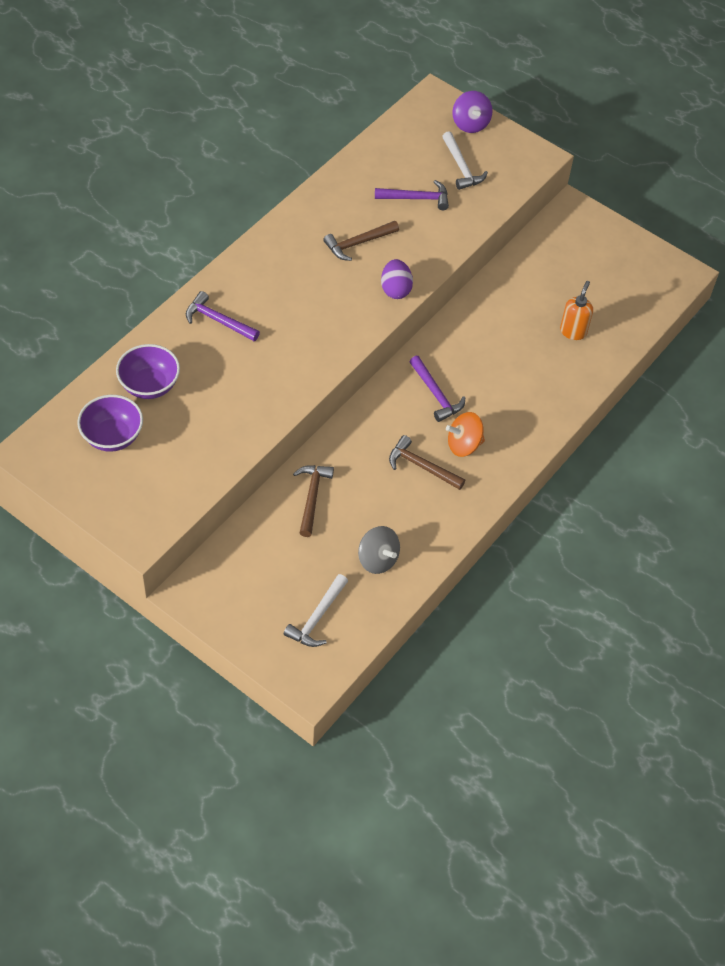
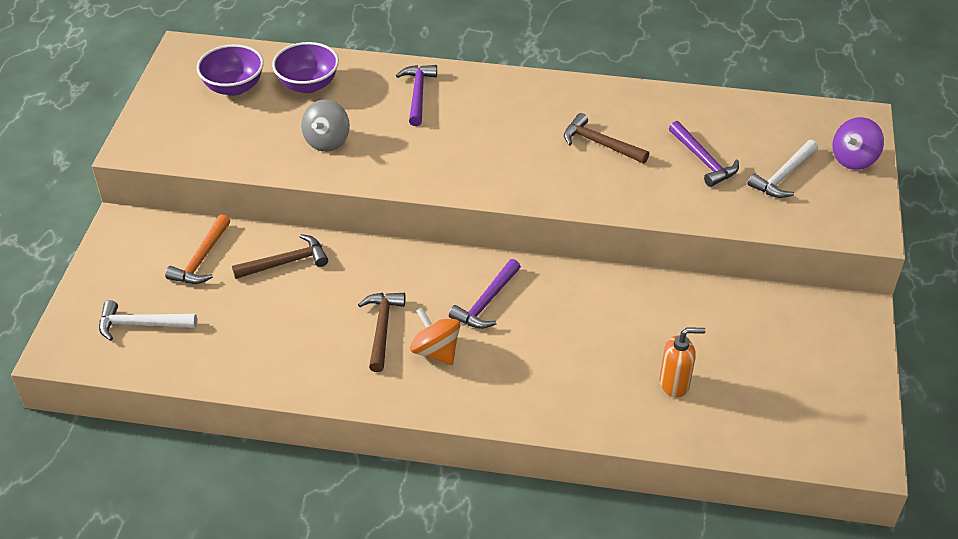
camera: 65 degrees right, 10 degrees down
(269, 551) = (201, 259): none -> orange hammer
(377, 559) = (239, 341): grey spinning top -> grey spinning top (327, 141)
(395, 289) = (564, 193): purple egg -> none

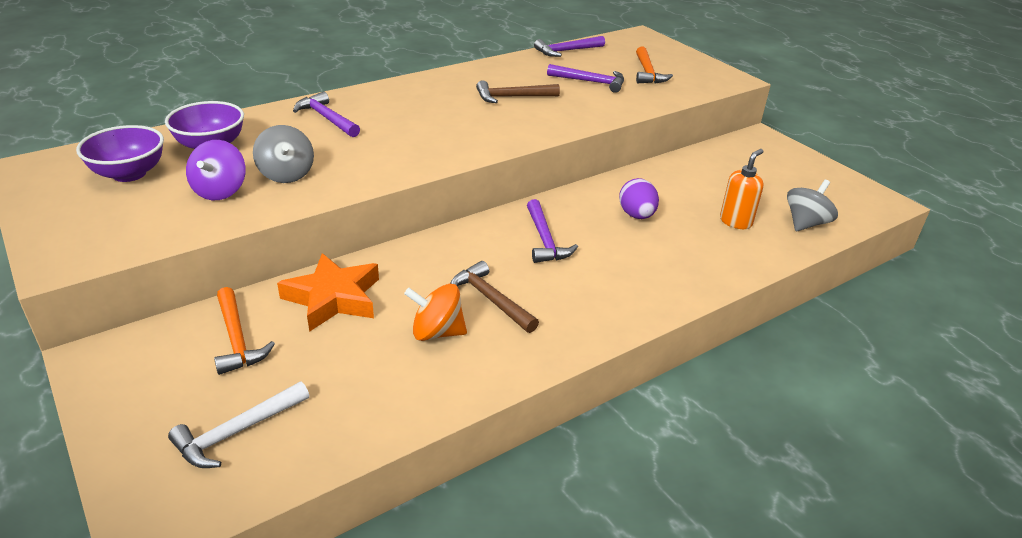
camera: 45 degrees left, 10 degrees down
(286, 262) = (333, 298): brown hammer -> orange star
(436, 351) = (556, 291): orange spinning top -> orange spinning top (437, 332)
(594, 324) = (636, 215): none -> purple egg
(739, 106) = (566, 51): none -> purple hammer
(740, 426) = (805, 223): none -> grey spinning top
(783, 176) = (647, 72): white hammer -> orange hammer
(853, 159) = (668, 52): purple spinning top -> purple spinning top (220, 191)

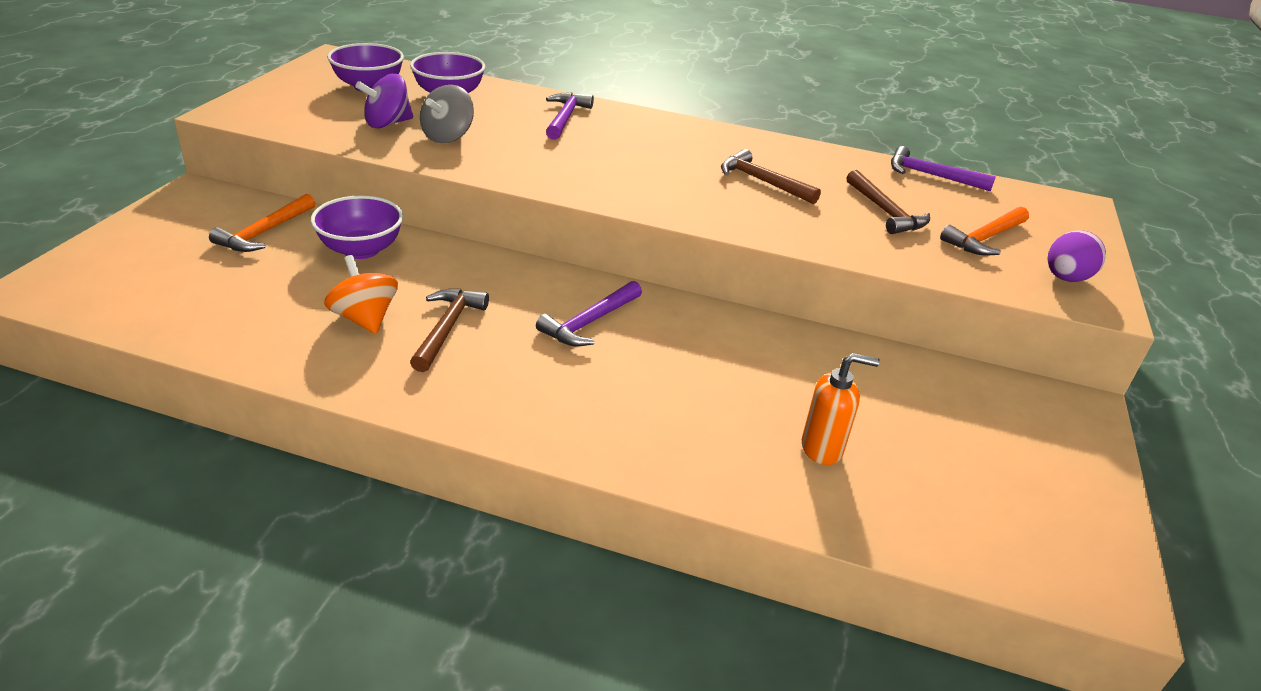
camera: 50 degrees right, 0 degrees up
(237, 432) = (153, 279): white hammer -> none
(333, 298) = (361, 250): orange star -> purple bowl
(591, 82) = (885, 212): purple hammer -> brown hammer
(636, 215) = (723, 366): purple egg -> purple egg (1065, 278)
(805, 223) = (914, 517): grey spinning top -> none

